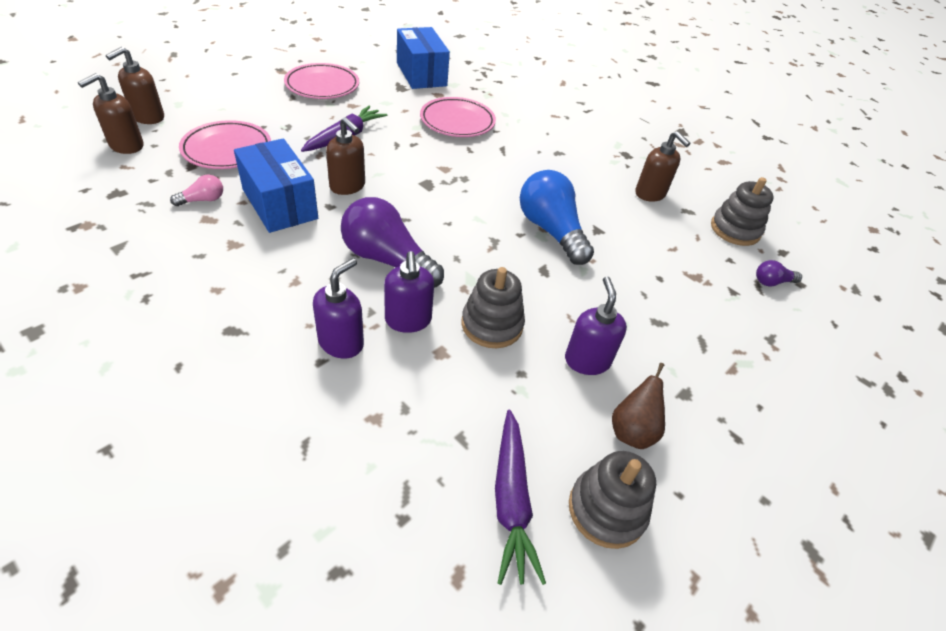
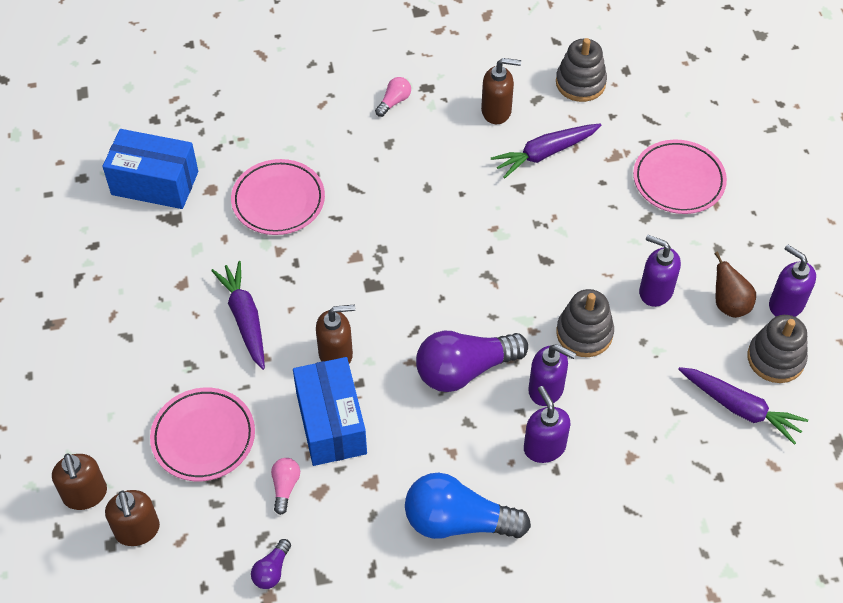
camera: 50 degrees left, 10 degrees up
(279, 204) = (331, 423): blue box -> blue box turned 75 degrees clockwise
(322, 86) = (119, 295): pink plate -> pink plate (678, 180)
(551, 231) = (500, 223): blue light bulb -> blue light bulb (458, 521)
(595, 144) = (394, 102): none -> pink light bulb
(645, 233) = (545, 153): none -> purple carrot
(685, 488) = (786, 304): none -> purple soap dispenser
(772, 282) = (652, 107): purple light bulb -> purple light bulb (272, 570)

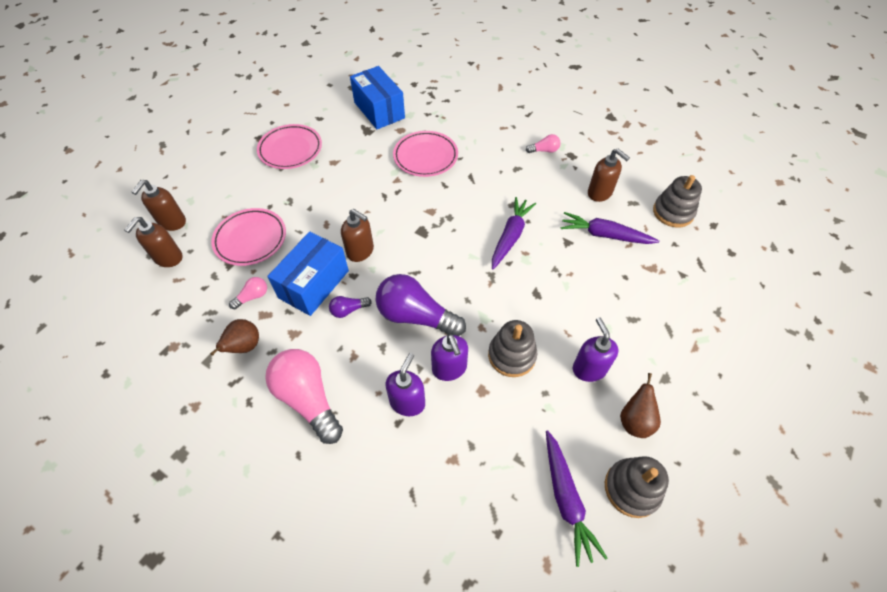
camera: 45 degrees right, 0 degrees up
(245, 319) = (340, 199): purple carrot -> purple carrot (510, 236)
(272, 570) = (192, 334): purple light bulb -> purple light bulb (348, 310)
(340, 534) = (244, 346): none -> brown pear
(458, 521) = (308, 399): blue light bulb -> pink light bulb
(678, 180) = (682, 313): pink plate -> pink plate (290, 150)
(786, 304) = (681, 457): purple soap dispenser -> none

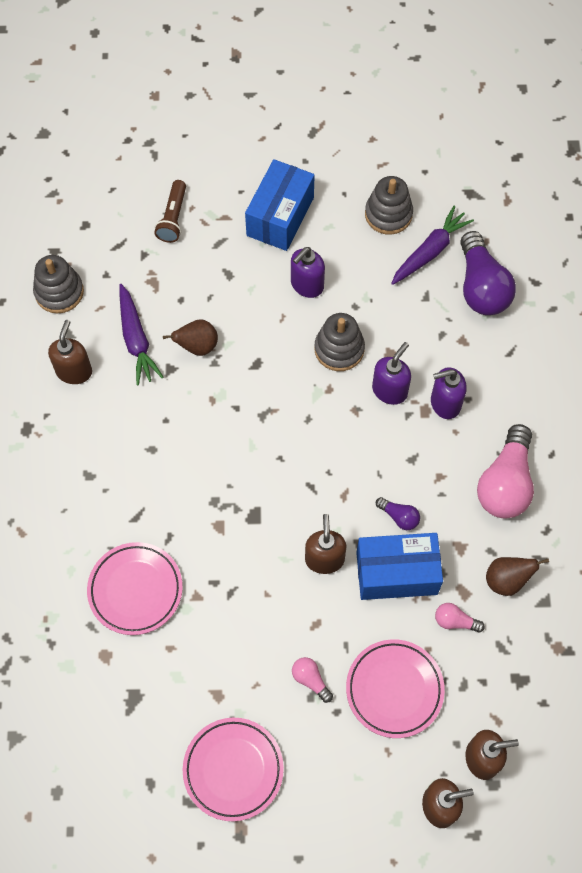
camera: 125 degrees left, 10 degrees up
(379, 110) = (83, 713): blue box -> blue box (280, 216)
(416, 316) = (360, 452): purple light bulb -> purple light bulb (481, 287)
(510, 236) = (200, 425): purple carrot -> none
(544, 150) = (37, 462): pink light bulb -> pink light bulb (310, 680)
(635, 421) = (330, 234): brown pear -> brown pear (197, 346)
(712, 311) = (173, 218): none -> brown flashlight

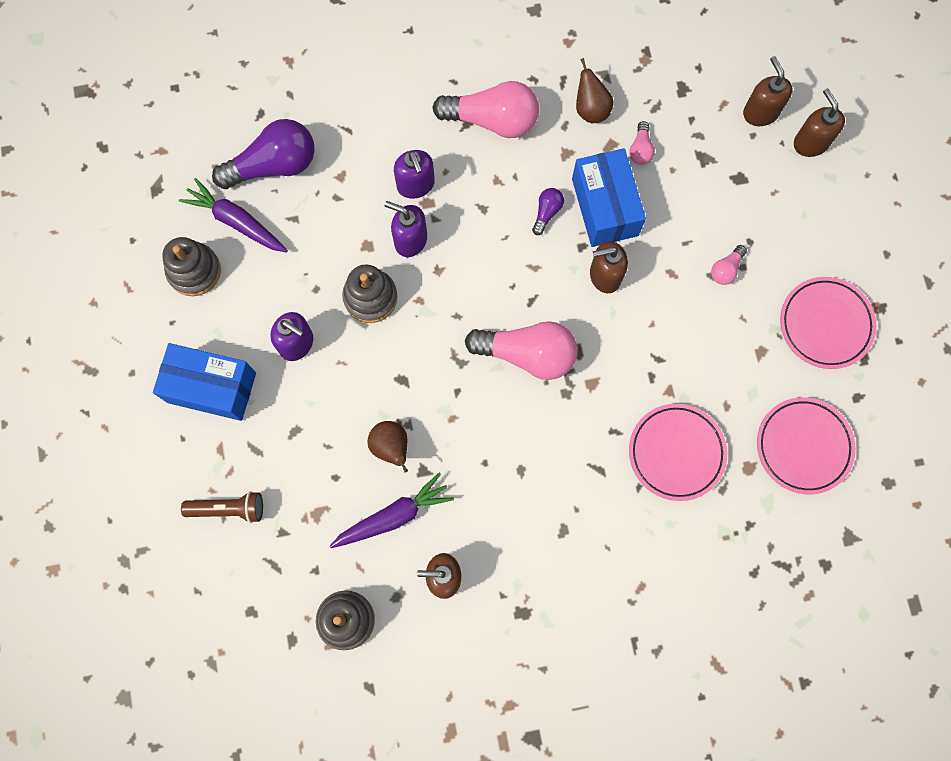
camera: 100 degrees left, 10 degrees up
(259, 473) = (527, 354): none -> pink light bulb
(394, 689) = (717, 194): pink plate -> pink plate (803, 446)

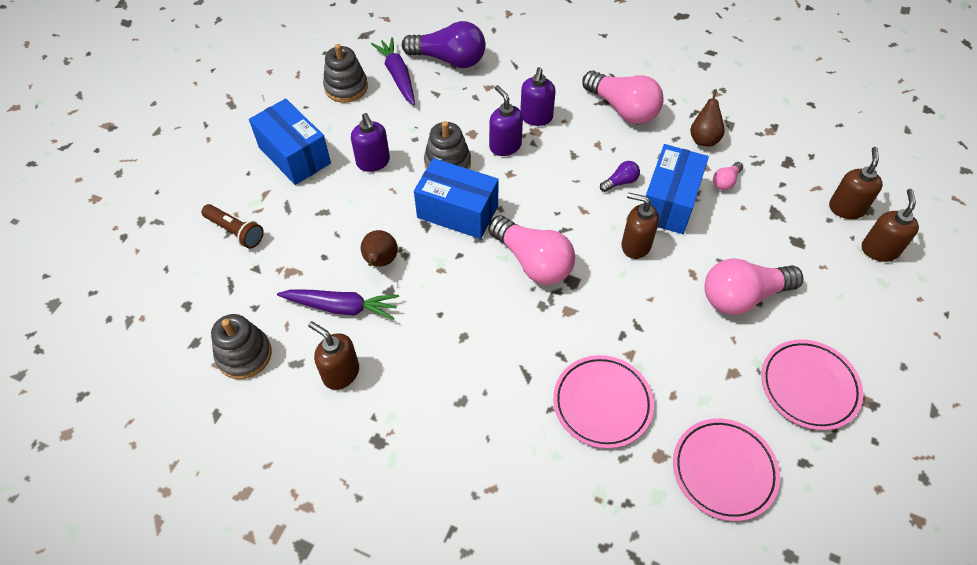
camera: 35 degrees right, 20 degrees down
(421, 346) = (457, 212): none -> blue box
(726, 269) = (742, 296): pink light bulb -> pink light bulb, size x2.19

